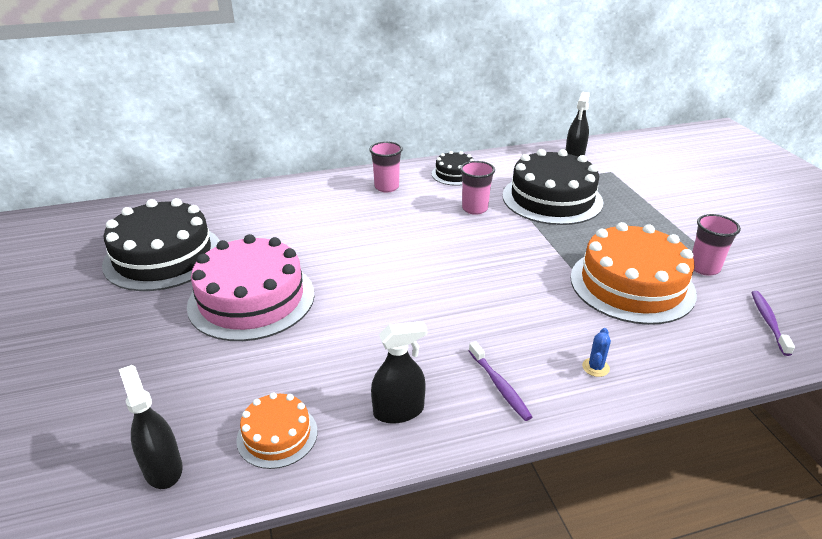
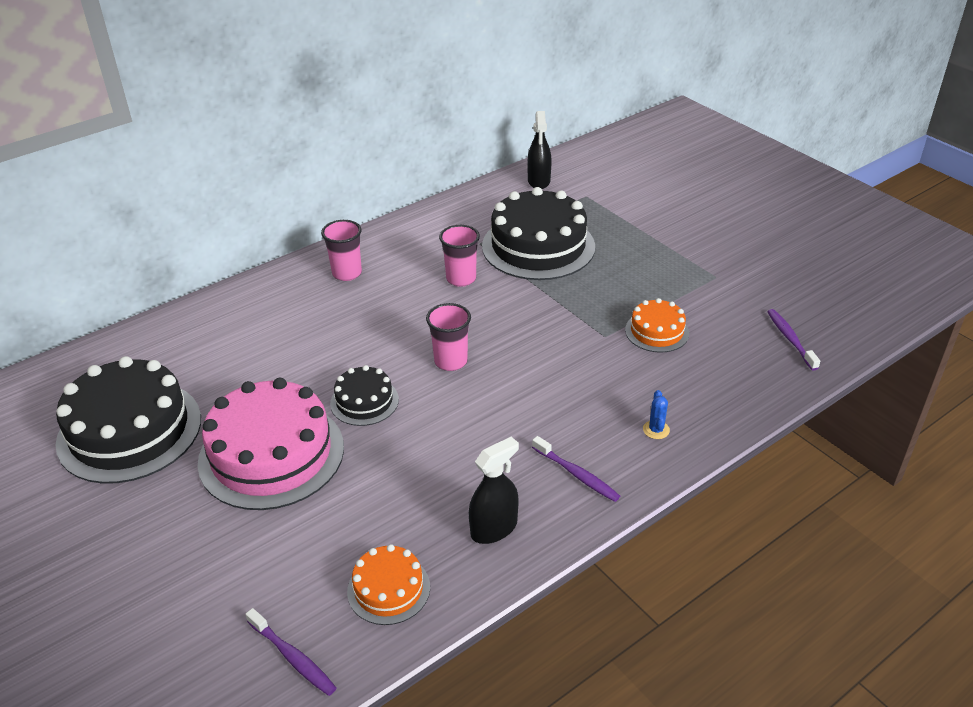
camera: 20 degrees left, 5 degrees up
(162, 468) = (293, 657): black spray bottle -> purple toothbrush
(454, 174) = (417, 237): black cake -> black cake (364, 401)
(632, 285) = (657, 331): orange cake -> orange cake, size x0.50
(704, 268) = (717, 294): pink cup -> pink cup (450, 361)

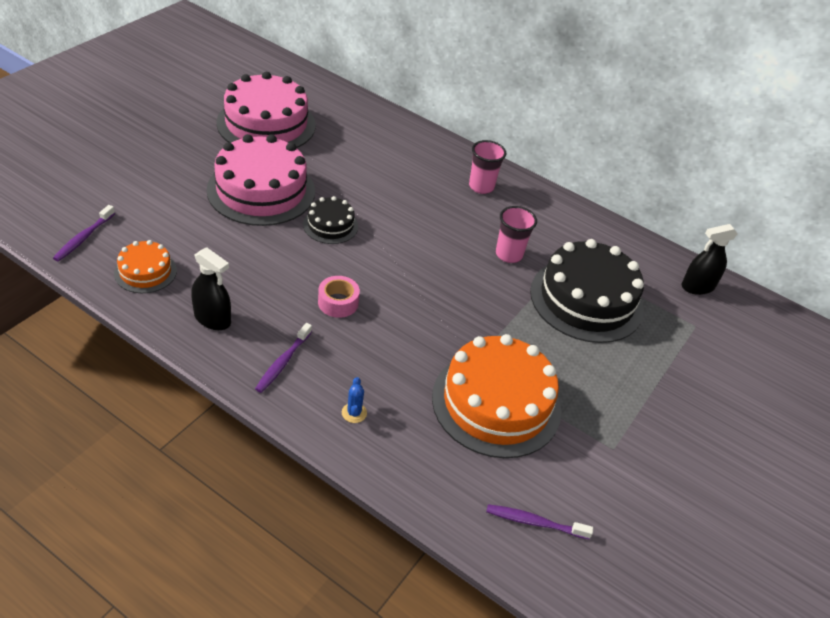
camera: 65 degrees right, 5 degrees up
(129, 430) = (266, 124): black cake -> pink cake
(450, 361) = (395, 265): pink cup -> none
(496, 416) = (338, 302): none -> pink tape
(656, 430) = (354, 413): blue cactus -> blue cactus turned 75 degrees counterclockwise
(657, 331) = (496, 403): orange cake -> orange cake, size x2.00
(790, 339) = (534, 522): purple toothbrush -> purple toothbrush turned 135 degrees counterclockwise

